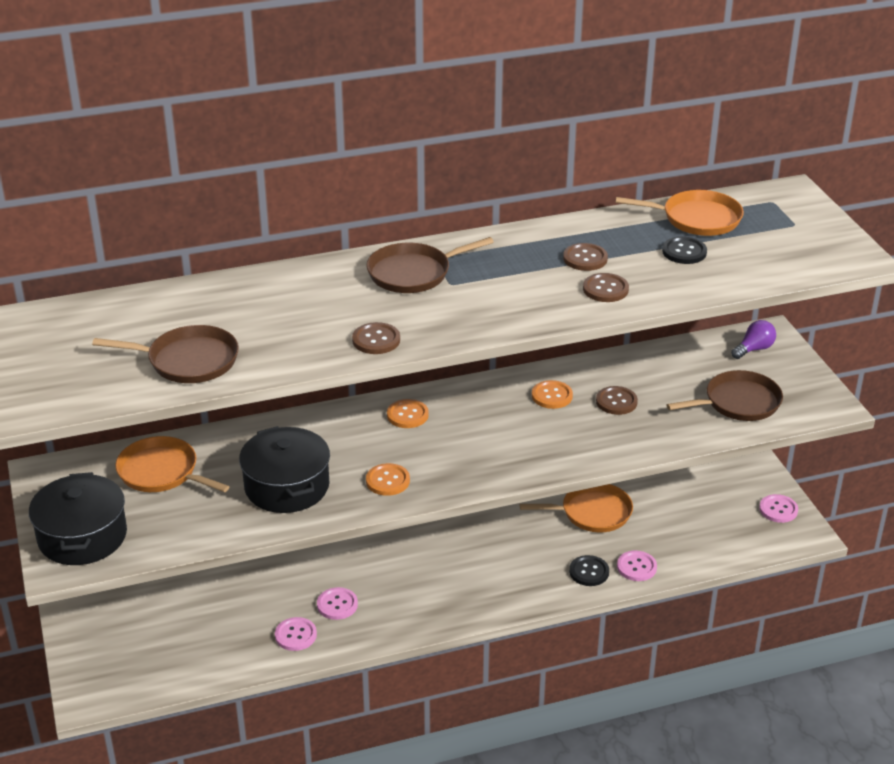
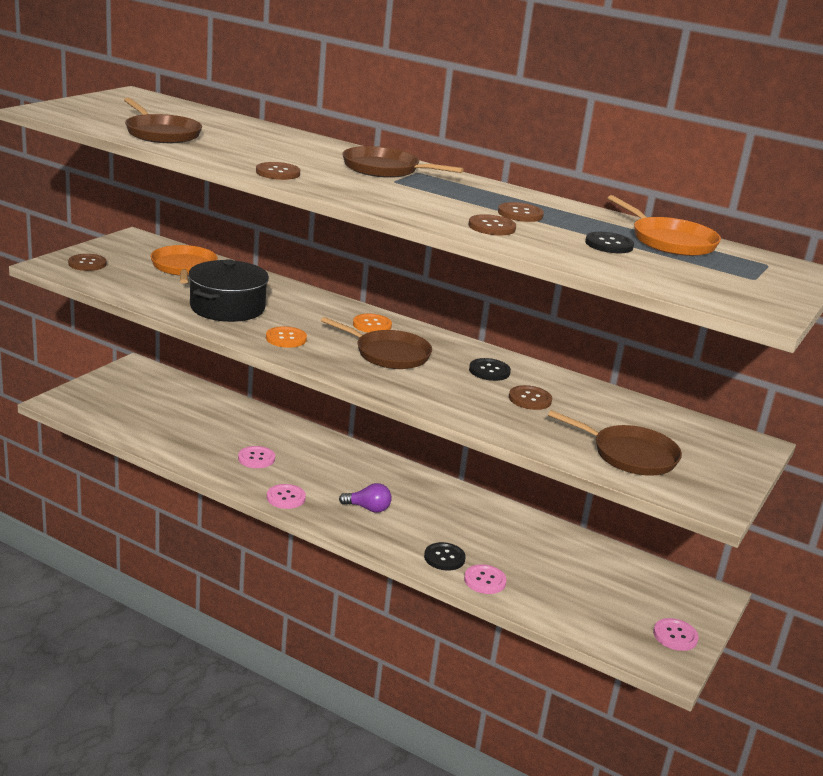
camera: 45 degrees right, 10 degrees down
(82, 536) = (87, 264): black pot -> brown button
(295, 635) = (205, 454): pink button -> pink button (286, 498)
(473, 435) = (389, 354): none -> brown pan
(552, 396) = (489, 371): orange button -> black button
(592, 512) = (515, 534): orange pan -> none
(754, 349) = (718, 442): purple light bulb -> purple light bulb (368, 508)

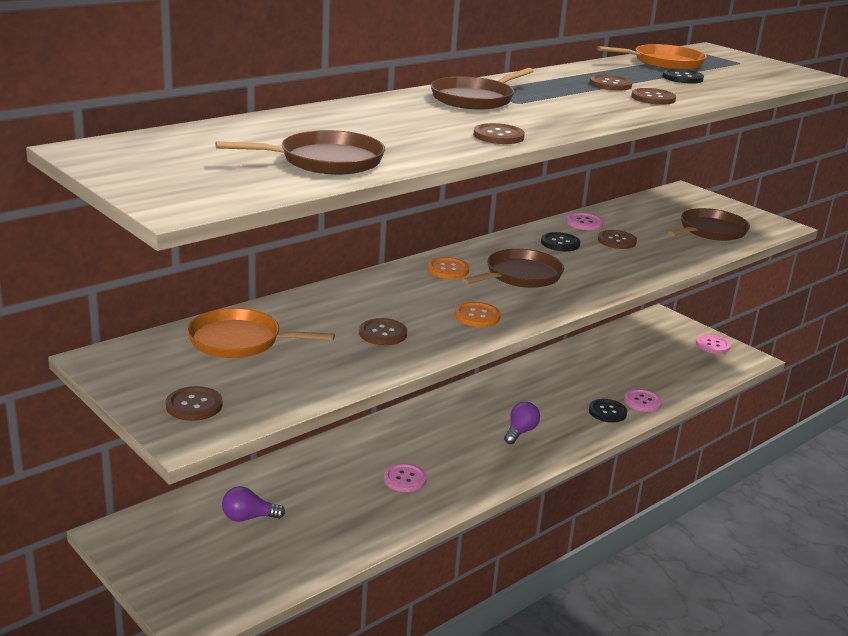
camera: 70 degrees left, 0 degrees up
(173, 404) = (248, 517): none -> purple light bulb
(227, 307) = (383, 333): black pot -> brown button
(286, 498) = (491, 475): pink button -> pink button (584, 223)

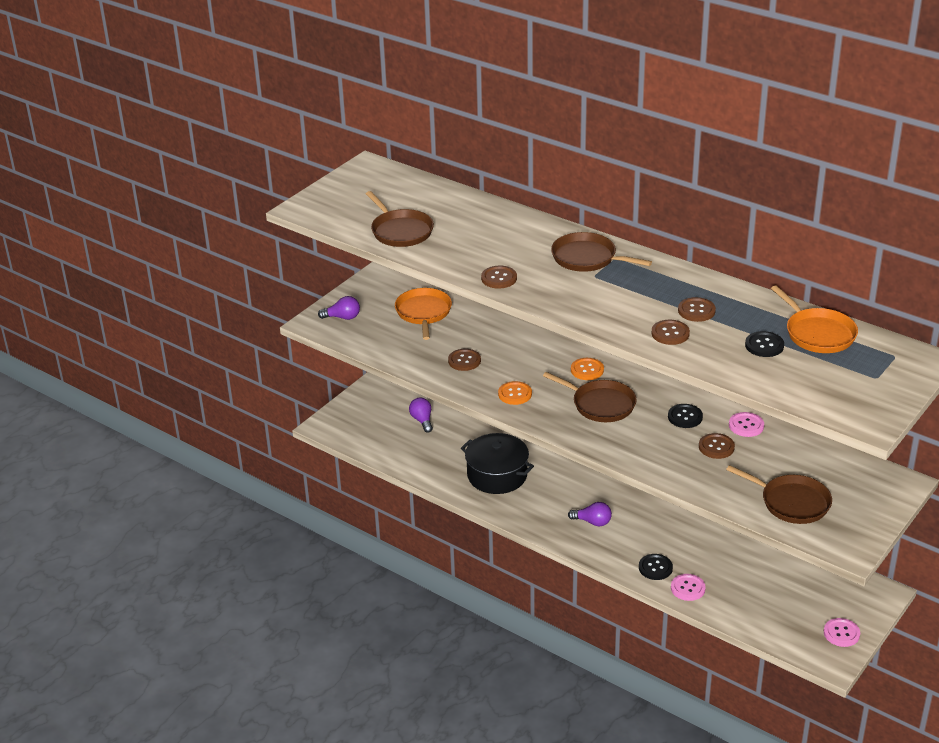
camera: 80 degrees right, 10 degrees up
(194, 405) = (342, 317): brown button -> purple light bulb
(404, 479) = (497, 475): pink button -> black pot

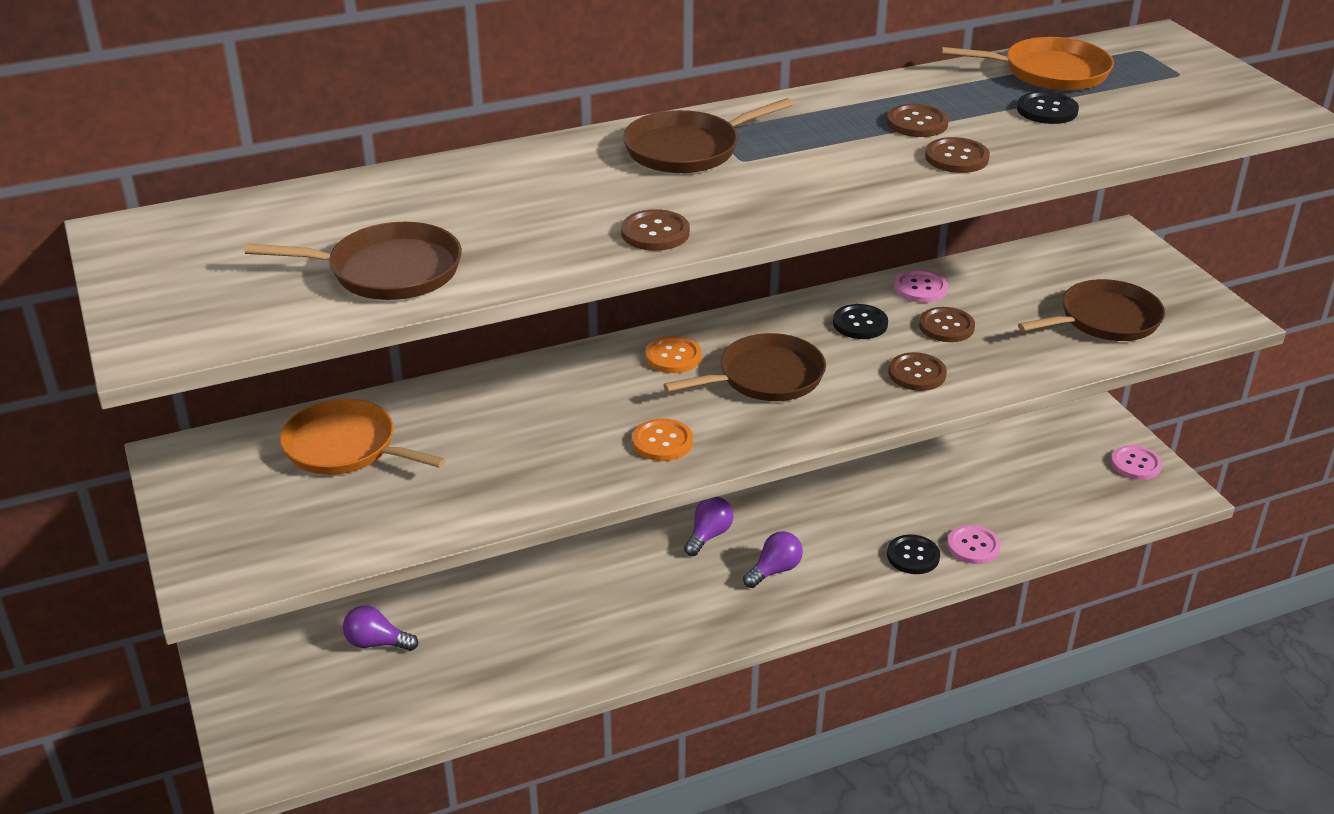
camera: 60 degrees left, 0 degrees up
(342, 317) = (240, 540): purple light bulb -> purple light bulb (708, 535)
(464, 361) = (523, 456): brown button -> brown button (917, 373)
(497, 475) = (588, 619): black pot -> none

